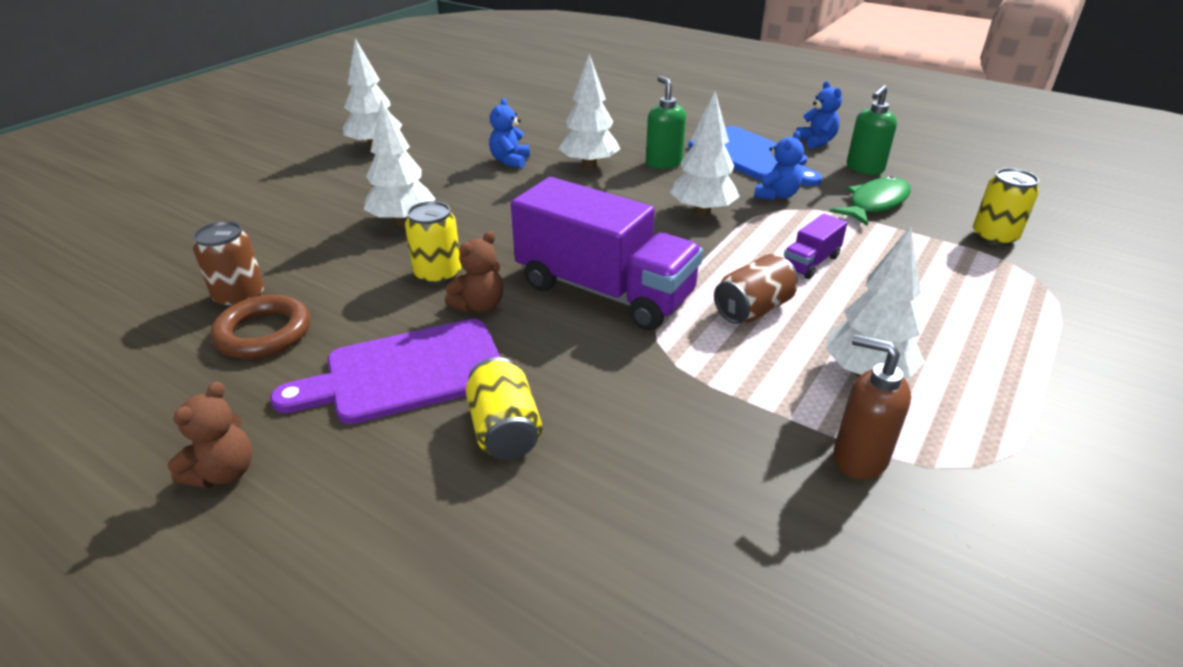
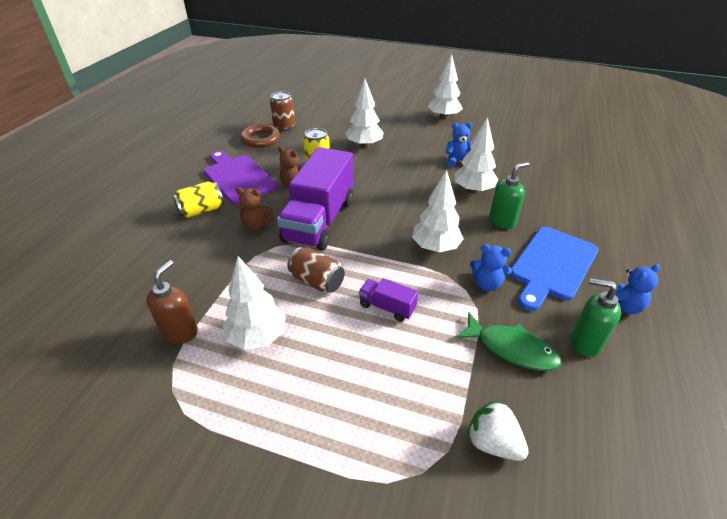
camera: 75 degrees right, 5 degrees up
(224, 472) = (178, 156): brown teddy bear -> brown teddy bear (256, 225)
(994, 237) = (493, 442): yellow can -> white strawberry

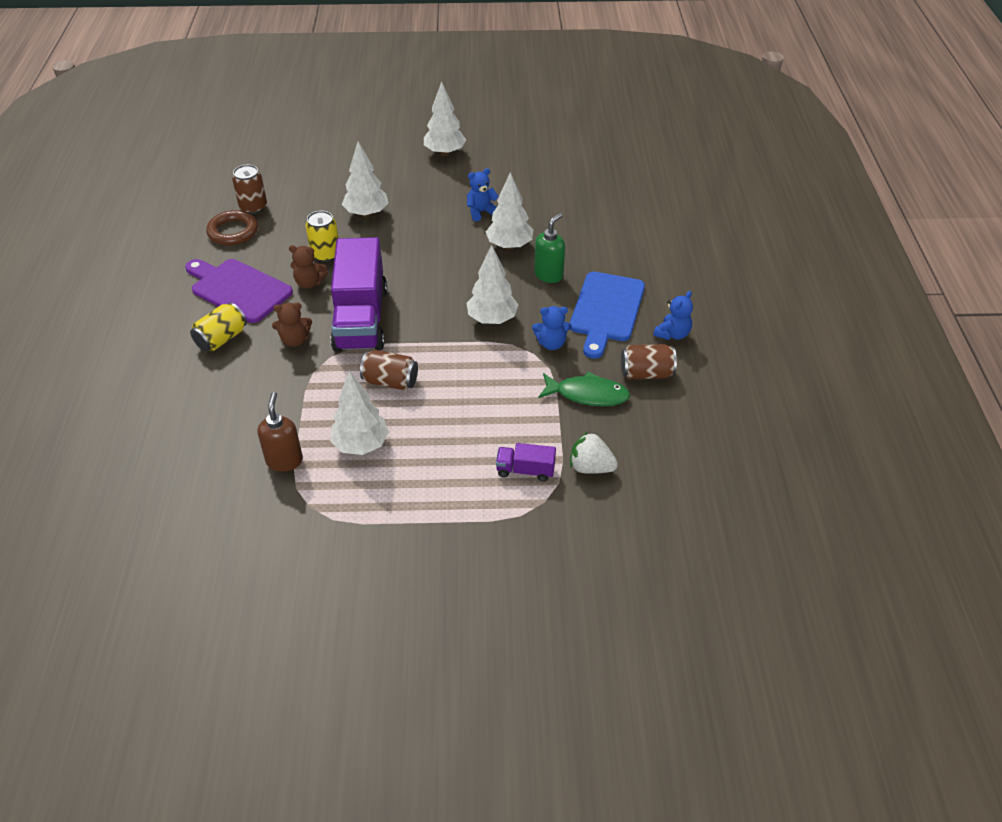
camera: 20 degrees left, 5 degrees up
(387, 307) = (468, 388): purple truck -> purple truck (525, 470)
(584, 342) = (646, 373): green soap dispenser -> brown can

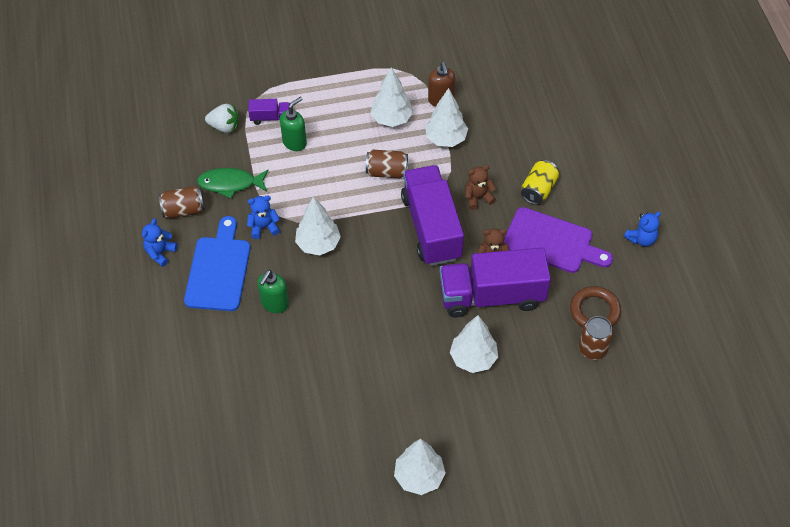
camera: 170 degrees right, 10 degrees up
(325, 254) = (492, 296): yellow can -> purple truck
(481, 212) = (355, 381): blue teddy bear -> blue teddy bear (641, 239)
(498, 433) = (295, 142): none -> green soap dispenser
(509, 246) = (318, 336): white tree -> white tree (446, 139)

